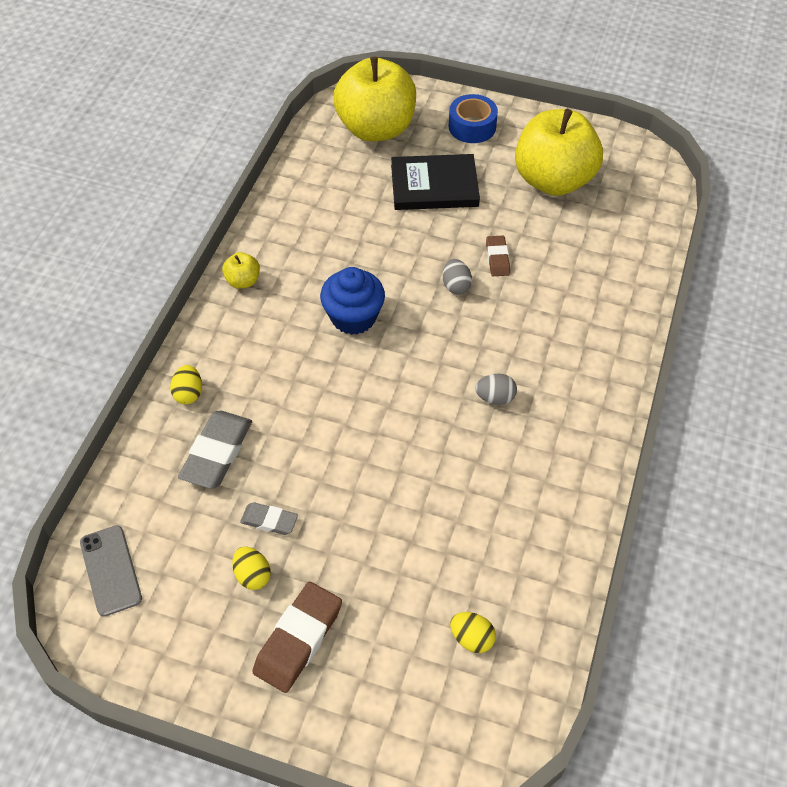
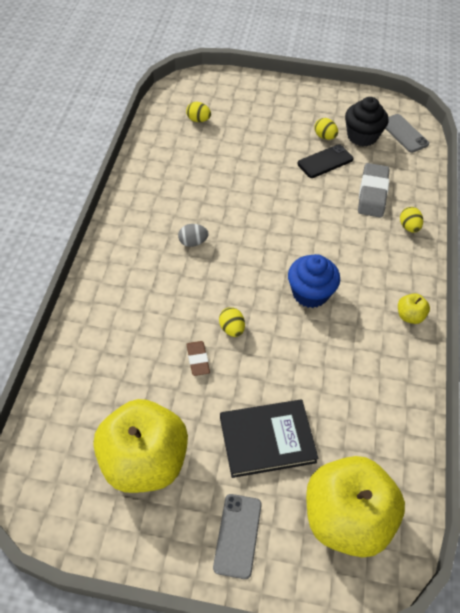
camera: 170 degrees right, 0 degrees up
(187, 570) = (362, 136): none -> black cupcake
(269, 521) = (325, 161): grey eraser -> black phone
(298, 639) = (290, 113): brown eraser -> none
(456, 286) = (231, 329): grey egg -> yellow egg
(472, 127) = (237, 535): blue tape -> grey phone

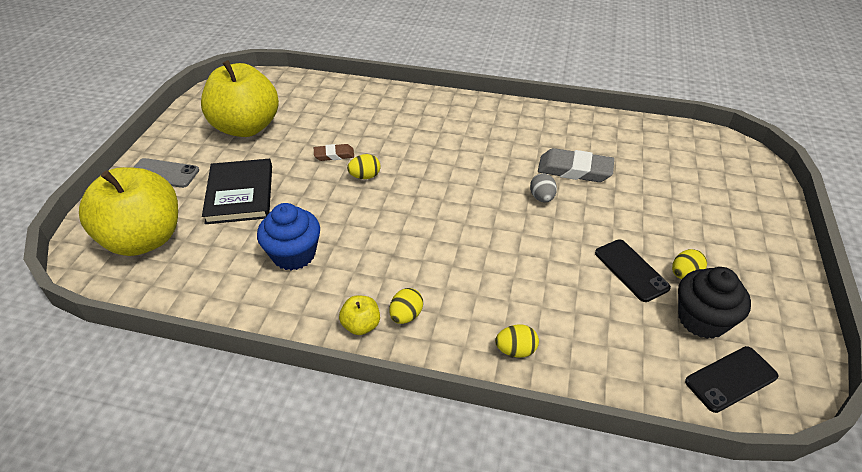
camera: 95 degrees right, 10 degrees down
(193, 242) = (476, 153): grey egg -> grey egg (542, 198)
(198, 120) = (673, 159): yellow egg -> yellow egg (406, 315)
(310, 293) = (404, 236): blue cupcake -> blue cupcake (294, 254)
(372, 193) = (577, 316): grey eraser -> grey eraser (574, 170)
(404, 133) = (731, 379): grey phone -> black phone

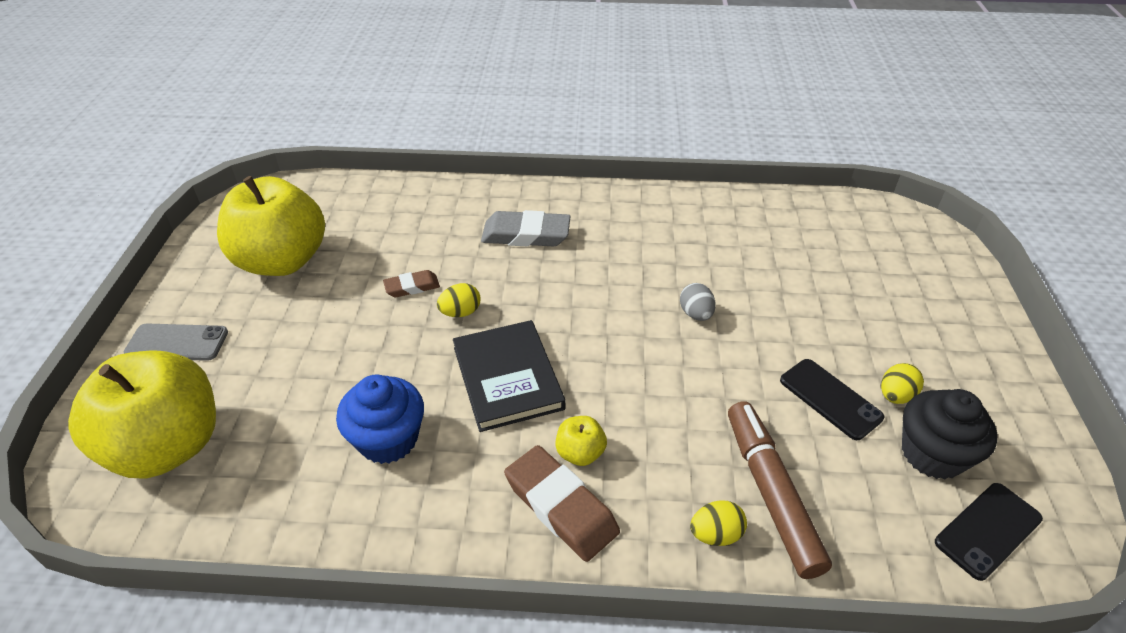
camera: 10 degrees left, 0 degrees up
(240, 194) = (293, 359): black book -> black book (507, 378)
(361, 325) = (503, 531): yellow apple -> yellow apple (580, 453)
(406, 315) = (561, 506): yellow egg -> brown eraser
(565, 329) = (771, 493): none -> brown marker
(574, 170) = (726, 271): grey eraser -> grey eraser (526, 235)

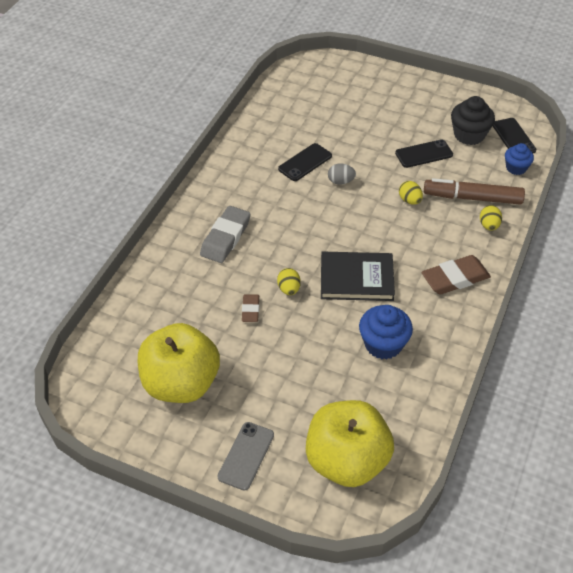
camera: 70 degrees left, 5 degrees up
(580, 453) = (423, 261): yellow apple -> none
(708, 269) = (305, 162): none -> black phone
(895, 395) = (430, 131): yellow egg -> yellow egg (409, 200)
(903, 552) = (516, 168): none -> blue cupcake

